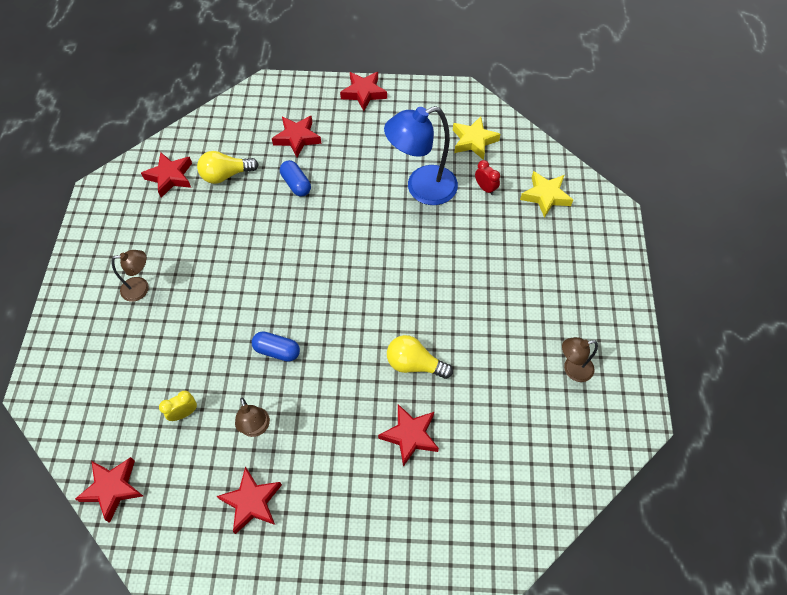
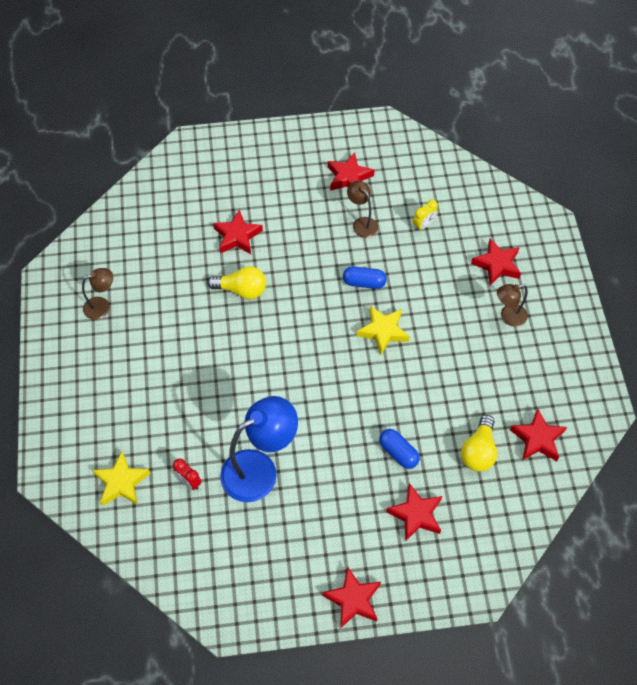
camera: 170 degrees right, 0 degrees up
(113, 488) = (454, 170): red star -> red star (497, 265)
(226, 175) = (478, 451): yellow light bulb -> yellow light bulb turned 135 degrees clockwise
(474, 141) = (206, 546): yellow star -> yellow star (383, 331)

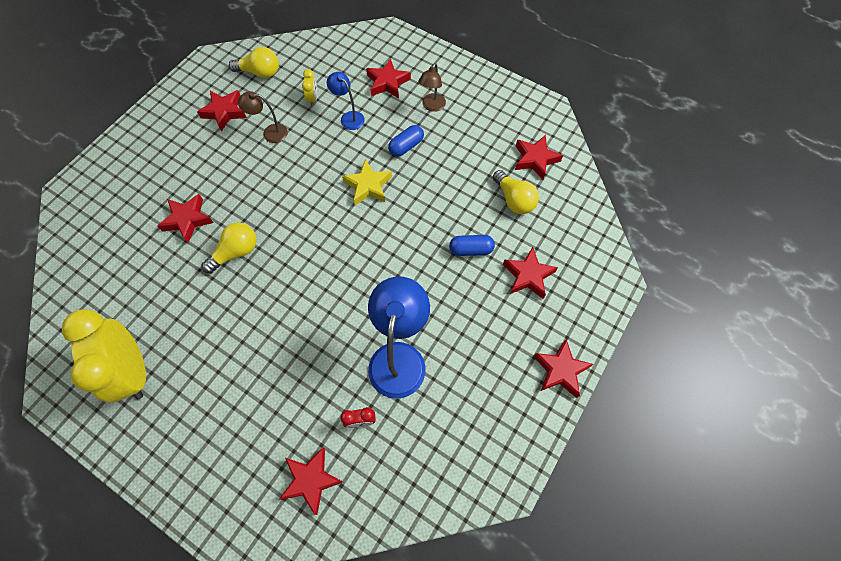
camera: 50 degrees left, 5 degrees up
(102, 306) = (134, 371): brown lamp -> yellow clock
(121, 482) = (311, 480): yellow star -> red star
(364, 282) = (318, 168): blue capsule -> blue capsule (406, 146)
(409, 168) = (260, 72): none -> yellow light bulb
(433, 265) = (349, 117): none -> blue lamp

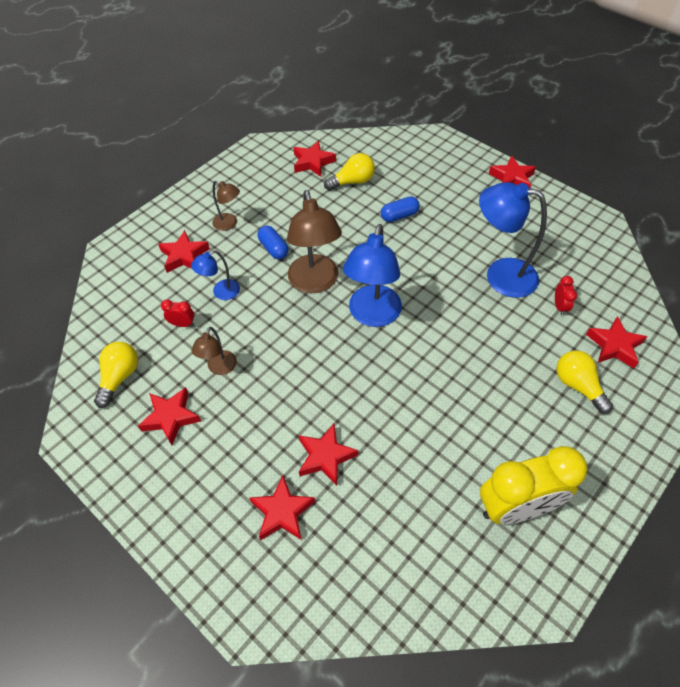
camera: 80 degrees left, 10 degrees down
(236, 252) = (377, 404): yellow light bulb -> yellow light bulb (577, 386)
(313, 99) = (183, 324): yellow clock -> red clock
(333, 238) = (372, 315): none -> blue lamp
(368, 186) = (315, 283): yellow star -> brown lamp
(471, 250) = (399, 216): blue capsule -> blue capsule turned 60 degrees clockwise
(528, 276) = (428, 184): red star -> red star (282, 512)

